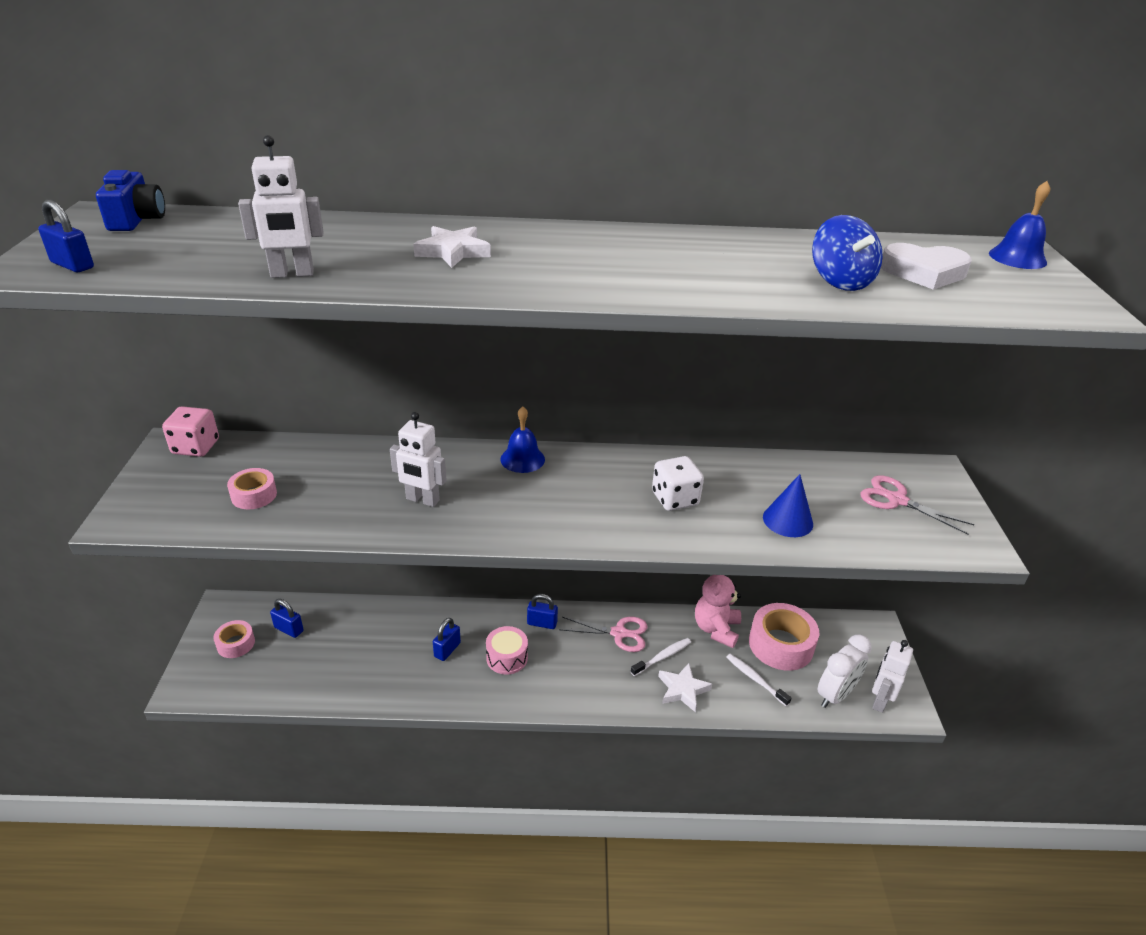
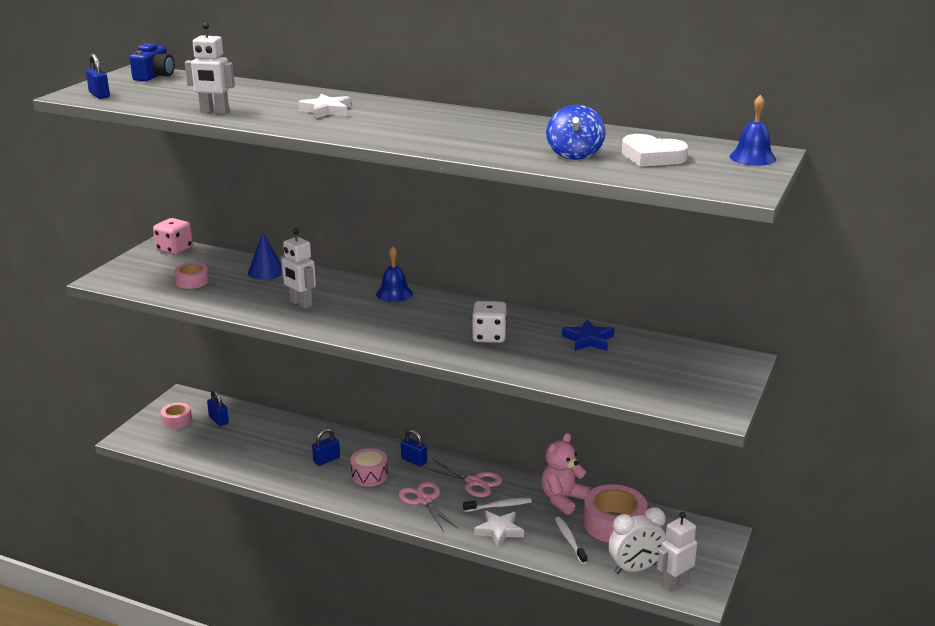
camera: 25 degrees right, 10 degrees down
(777, 478) = (588, 340): none -> blue star
(788, 520) = (567, 365): blue cone -> blue cone (266, 271)
(897, 500) = (679, 371): pink scissors -> pink scissors (424, 501)

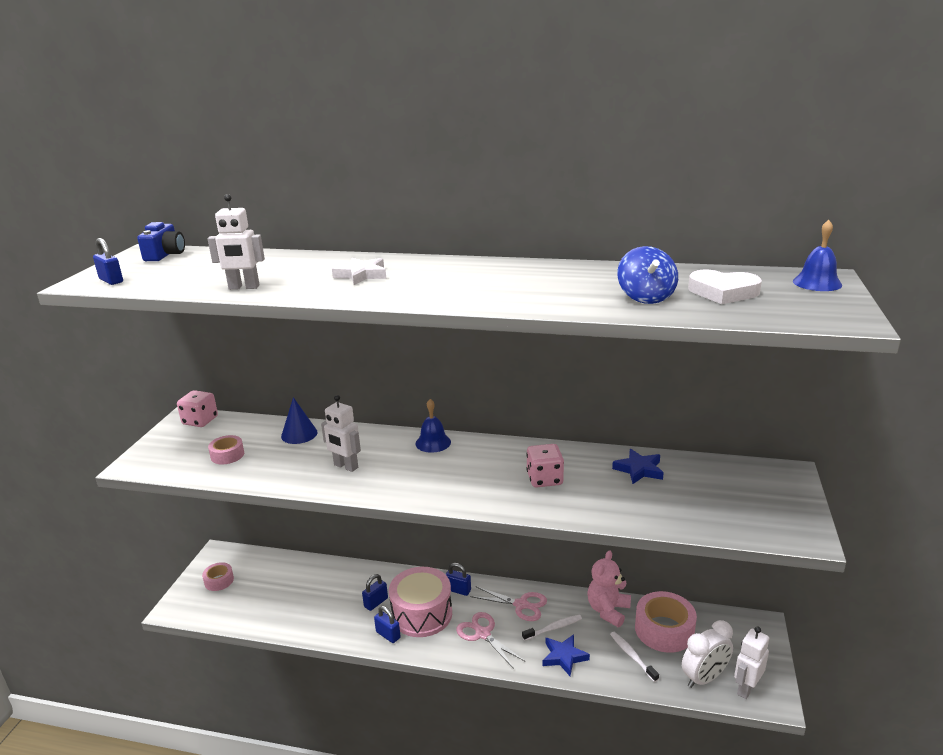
camera: 10 degrees left, 0 degrees up
(219, 420) = (260, 574): blue padlock -> blue padlock (388, 635)
(369, 475) = (422, 614): pink drum -> pink drum, size x1.75
(489, 336) = (544, 479): white dice -> pink dice
(499, 531) = (564, 657): white star -> blue star

